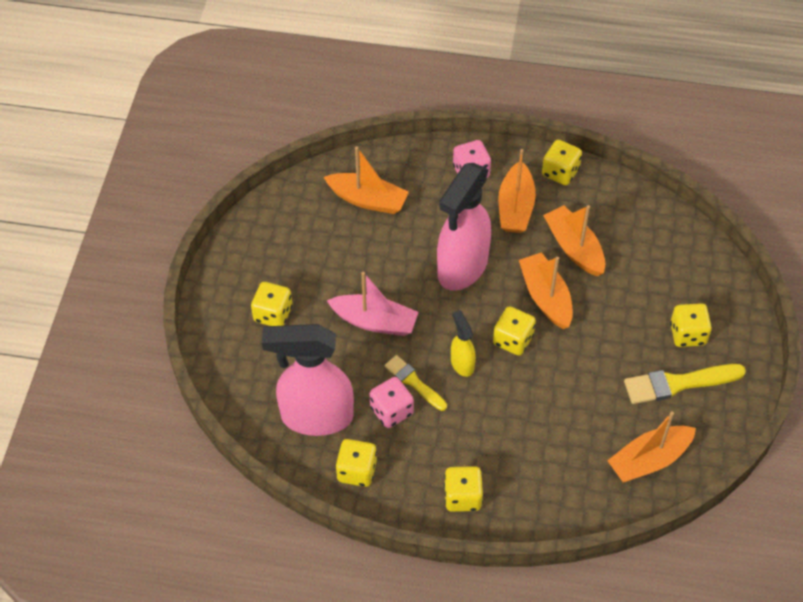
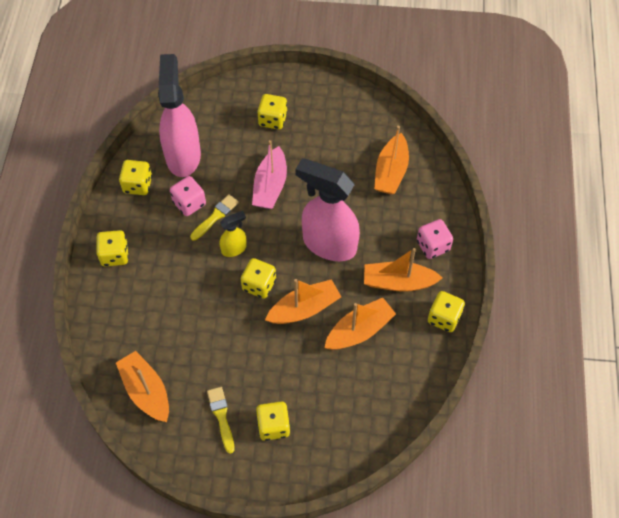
camera: 85 degrees right, 5 degrees up
(678, 383) = (221, 417): yellow brush -> yellow brush, size x0.64

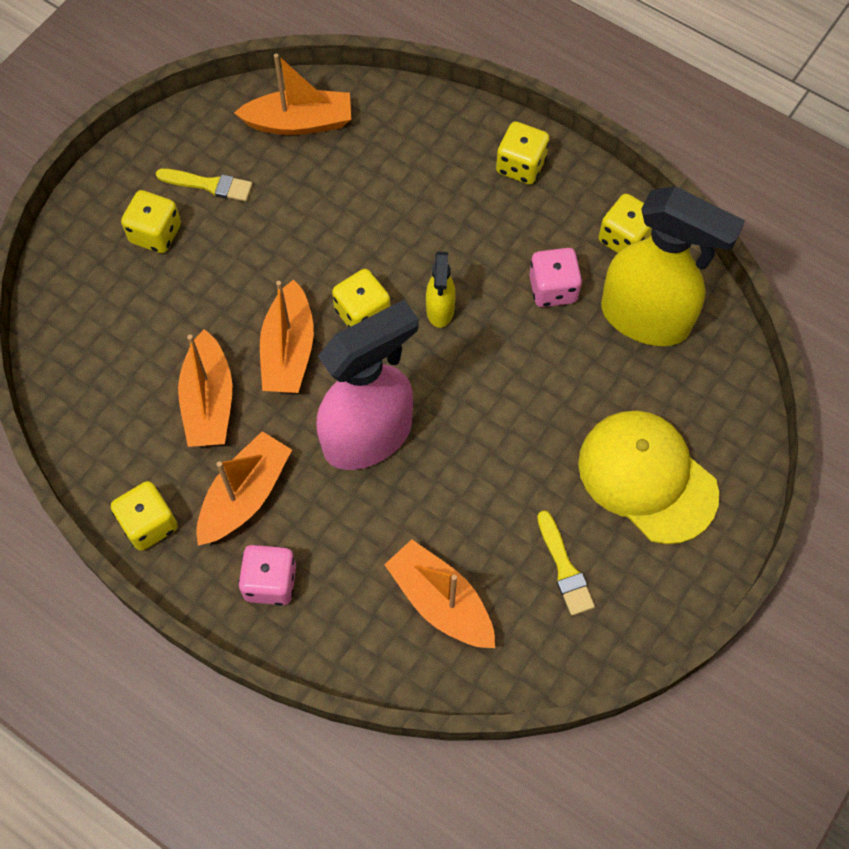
camera: 120 degrees right, 5 degrees up
(183, 155) = (646, 319): pink spray bottle -> yellow spray bottle
(215, 216) = (509, 312): yellow brush -> yellow brush (564, 567)
(270, 186) = (520, 410): pink boat -> none
(272, 119) = (647, 477): yellow dice -> yellow cap

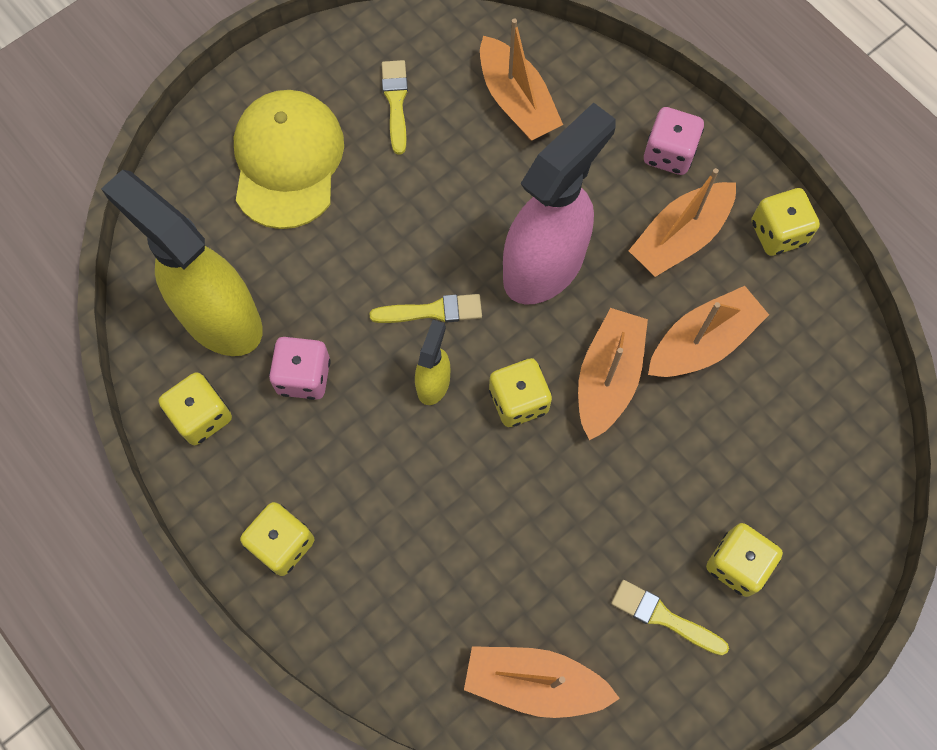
camera: 165 degrees left, 5 degrees up
(209, 401) = (702, 343): orange boat -> orange boat turned 45 degrees clockwise
(369, 436) = (545, 265): pink spray bottle -> pink spray bottle turned 150 degrees clockwise
(460, 369) = (432, 311): none -> yellow brush
(647, 477) = (287, 161): yellow cap -> yellow cap turned 150 degrees counterclockwise

